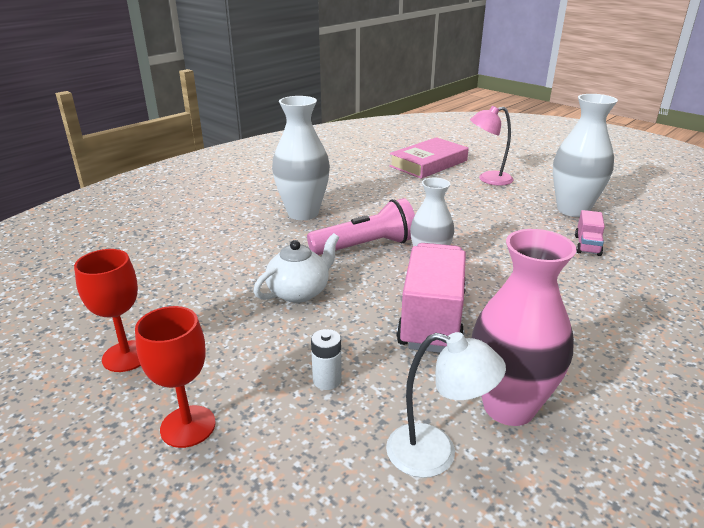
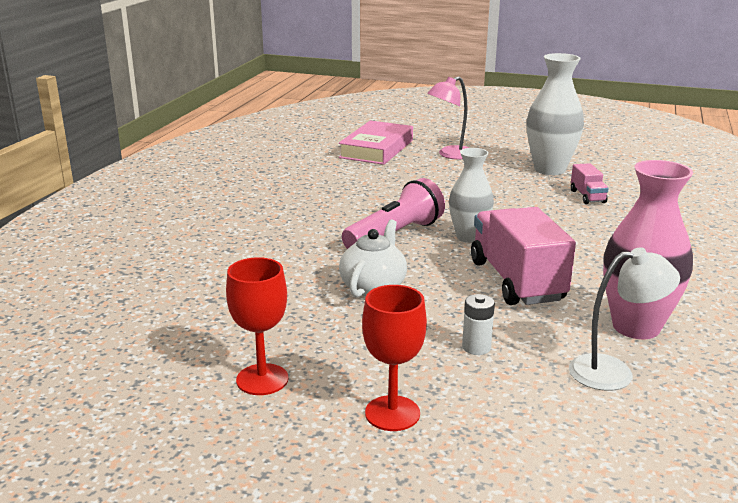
camera: 25 degrees left, 5 degrees down
(303, 213) = (297, 218): white vase -> none

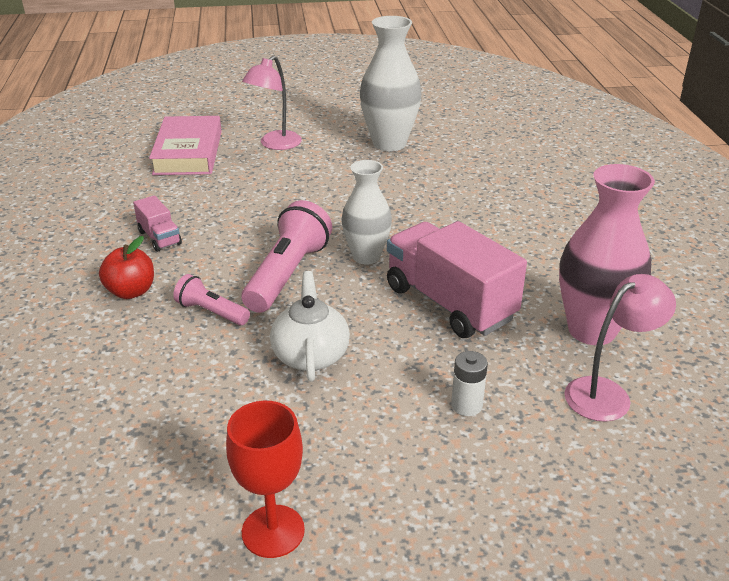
camera: 25 degrees left, 10 degrees up
(270, 222) = (131, 291): none -> red apple
(318, 245) = (211, 312): none -> pink flashlight
(392, 413) = (441, 525): red goblet -> none
(587, 196) = (447, 172): pink truck -> pink truck (159, 238)
(614, 372) = (607, 393): white lamp -> pink lamp

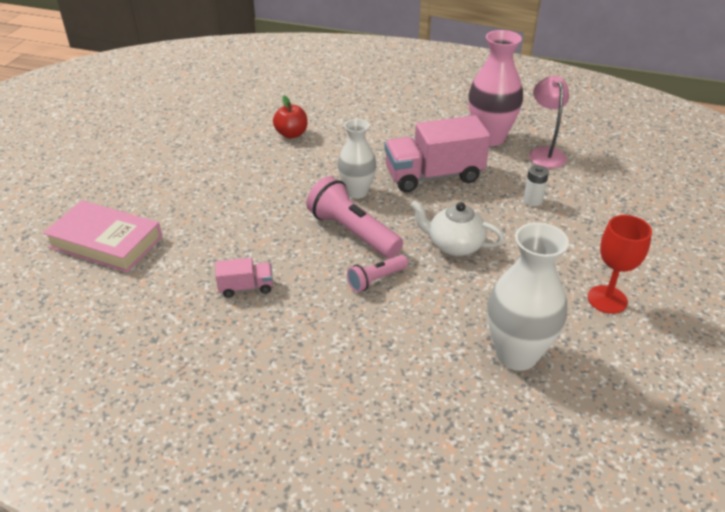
camera: 65 degrees left, 5 degrees up
(131, 291) = (318, 318): red apple -> red apple (291, 134)
(275, 144) = (146, 190): pink lamp -> none
(389, 143) = (206, 137): white vase -> white vase (516, 354)

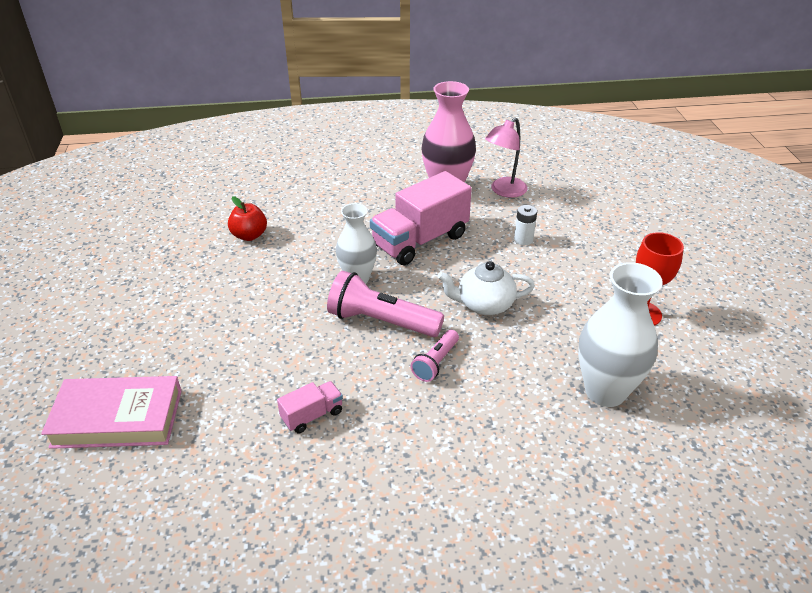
camera: 25 degrees left, 0 degrees up
(544, 153) = (504, 191): pink lamp -> pink lamp turned 105 degrees counterclockwise

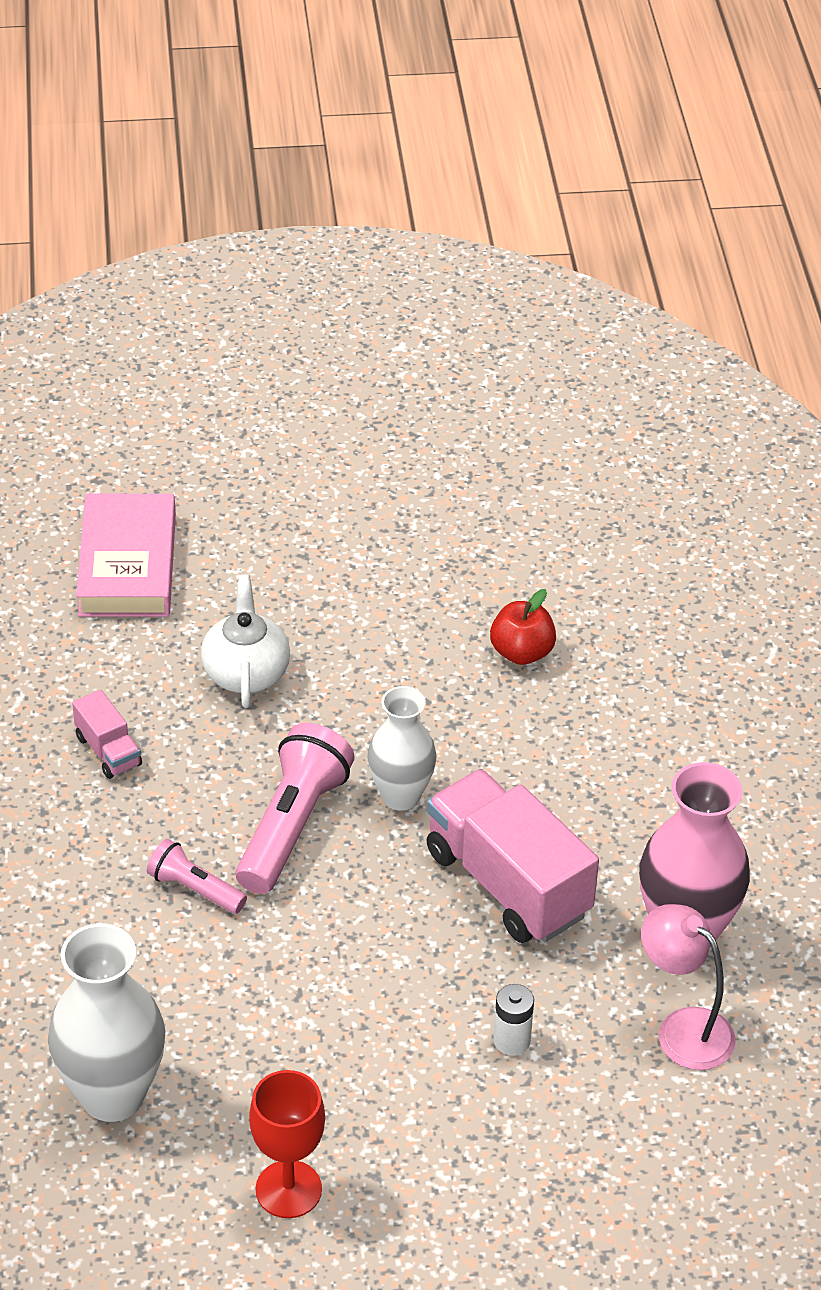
camera: 90 degrees right, 5 degrees up
(484, 304) = (325, 961): white teapot -> white teapot (246, 672)

